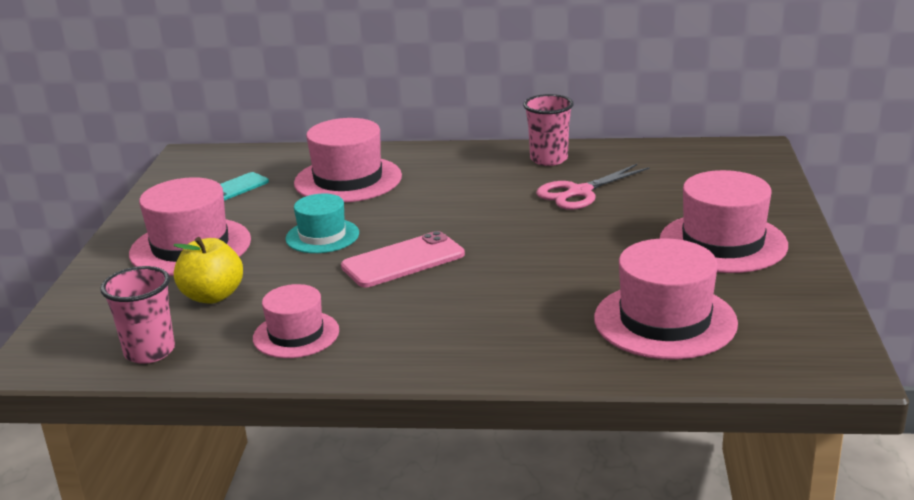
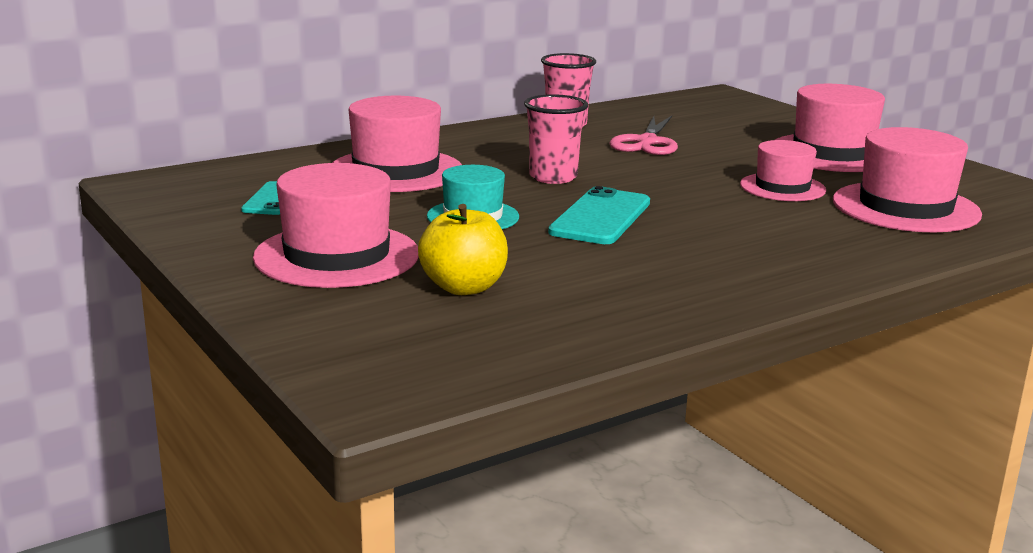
camera: 40 degrees left, 5 degrees down
(149, 351) = (502, 348): pink cup -> pink cup (553, 177)
(296, 334) = (628, 293): pink hat -> pink hat (782, 187)
(403, 261) = (601, 217): pink phone -> turquoise phone

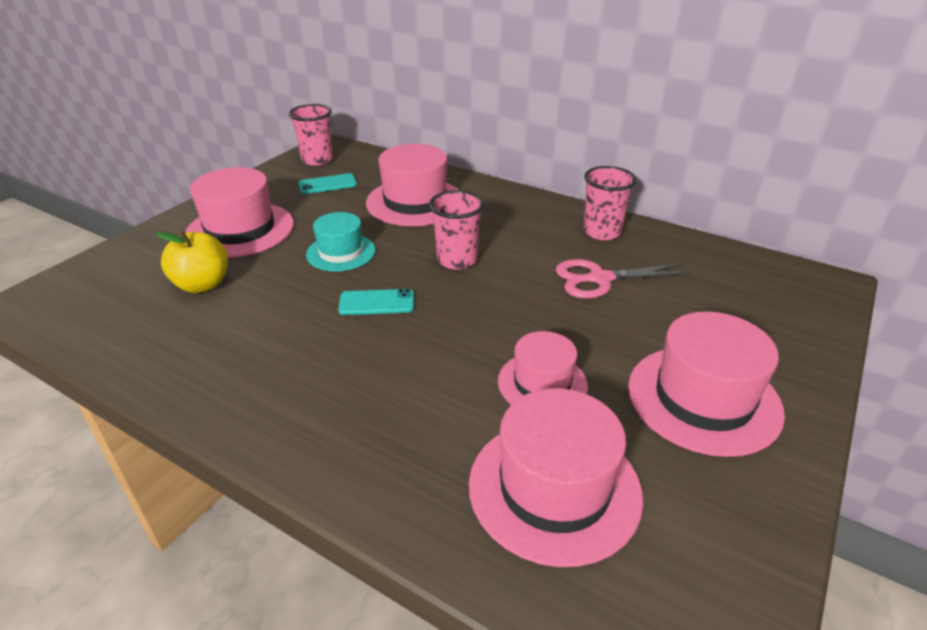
camera: 65 degrees right, 15 degrees up
(180, 194) = (317, 160): none -> pink cup
(601, 217) = (376, 303): turquoise phone -> turquoise phone, size x0.64

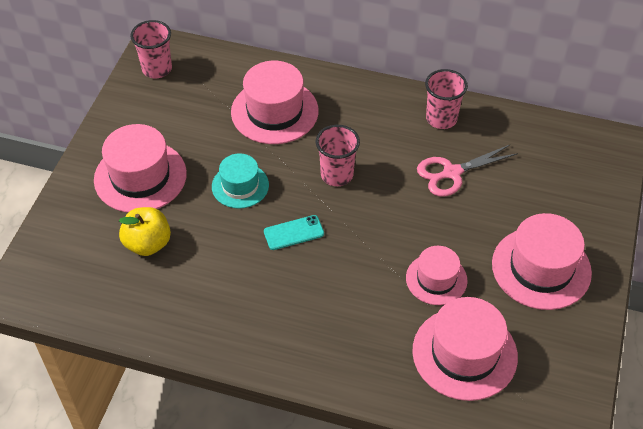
camera: 15 degrees left, 15 degrees up
(327, 184) = (185, 103): turquoise phone -> none

